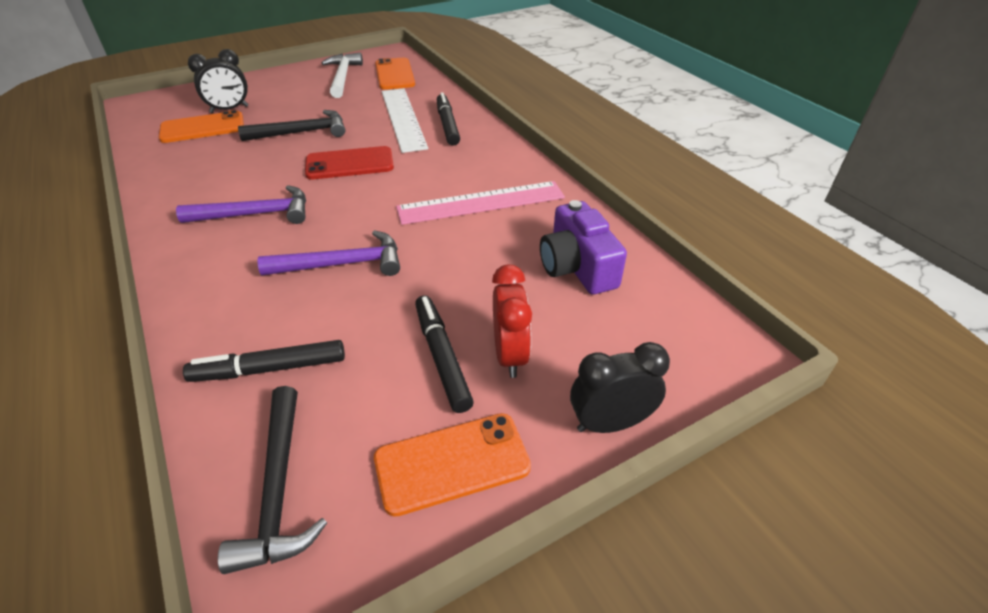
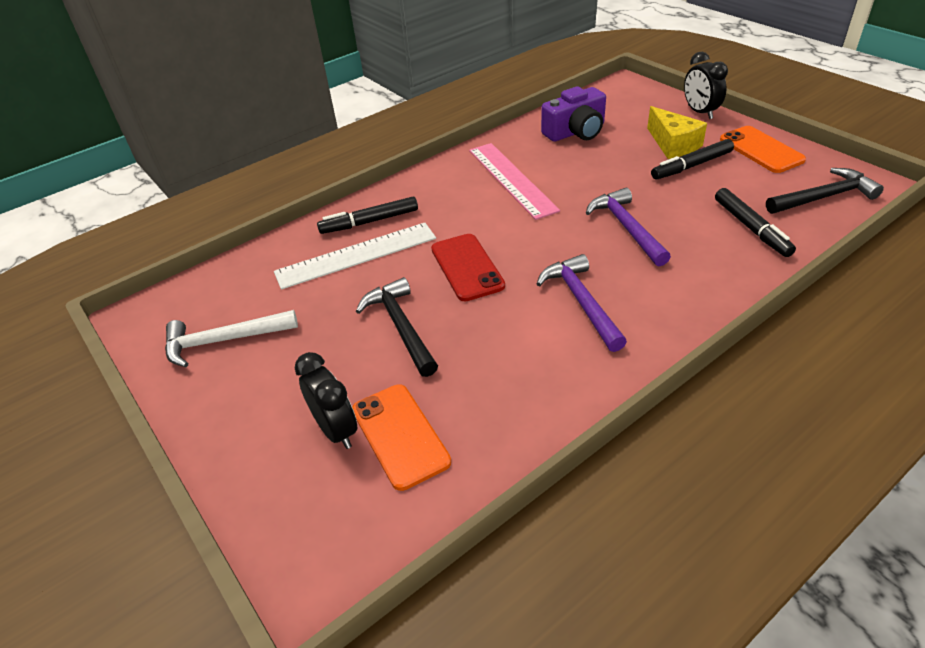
camera: 95 degrees left, 0 degrees up
(394, 74) = (222, 292): orange phone -> none
(510, 355) = (673, 144): red clock -> yellow cheese

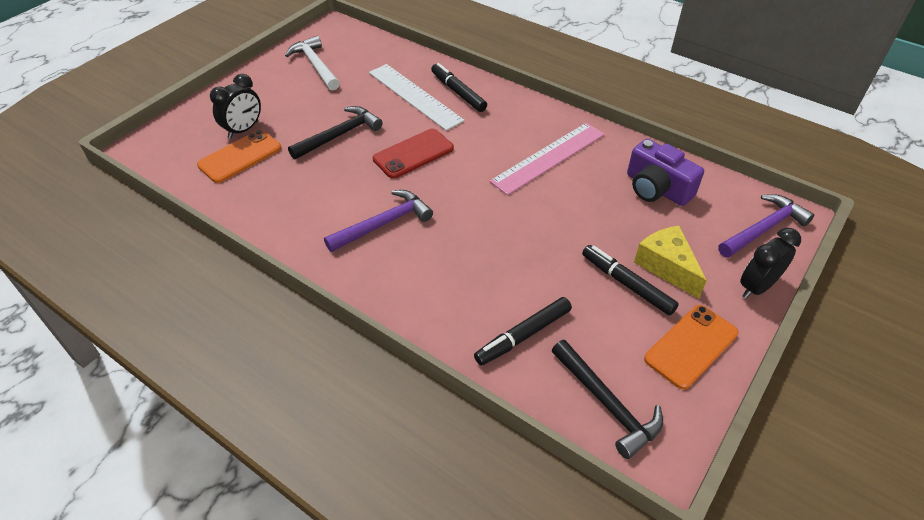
camera: 70 degrees right, 5 degrees up
(626, 228) = (495, 242): purple hammer -> purple hammer (764, 229)
(673, 144) = (666, 266): yellow cheese -> yellow cheese turned 105 degrees clockwise

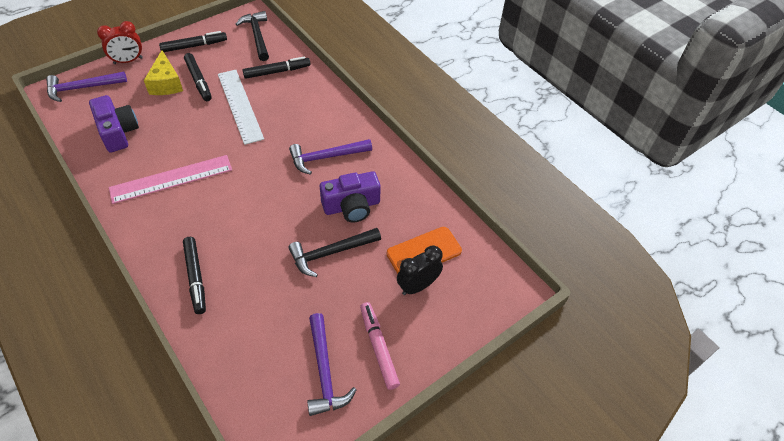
camera: 165 degrees left, 5 degrees up
(274, 85) = (378, 347): none -> pink marker
(315, 65) = (324, 372): white hammer -> purple hammer
(332, 179) = (351, 206): none -> purple camera
(413, 154) = (276, 213): red phone -> none
(415, 96) = (240, 285): white ruler -> white ruler (239, 105)
(691, 346) = (194, 46): orange phone -> black marker
(756, 287) = (128, 61): black clock -> red clock

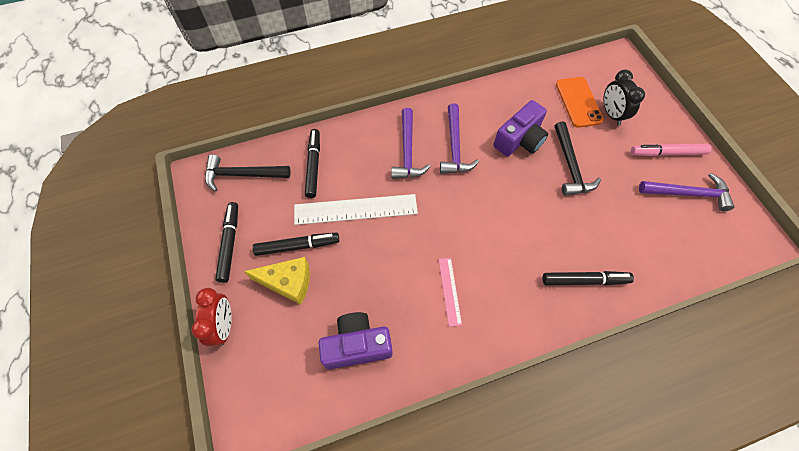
camera: 70 degrees left, 10 degrees up
(82, 88) = (256, 389): purple hammer -> purple hammer (407, 151)
(171, 179) = (450, 291): pink ruler -> pink ruler, size x0.53
(351, 206) = (520, 140): purple camera -> purple camera turned 45 degrees clockwise

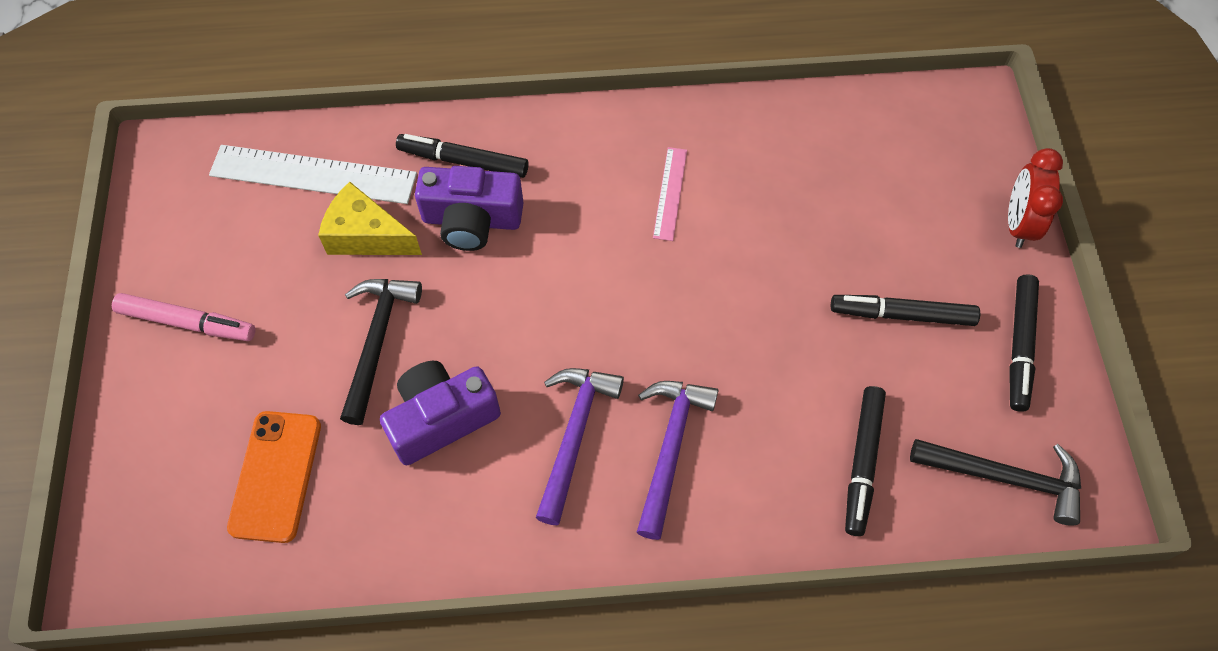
camera: 165 degrees left, 0 degrees up
(288, 283) = (919, 261): yellow cheese -> yellow cheese (366, 236)
(355, 209) = (793, 354): white ruler -> white ruler (313, 174)
(357, 345) = (823, 157): purple camera -> purple camera (472, 220)
(611, 114) = (229, 429): black clock -> none
(688, 194) = (211, 244): purple hammer -> none

